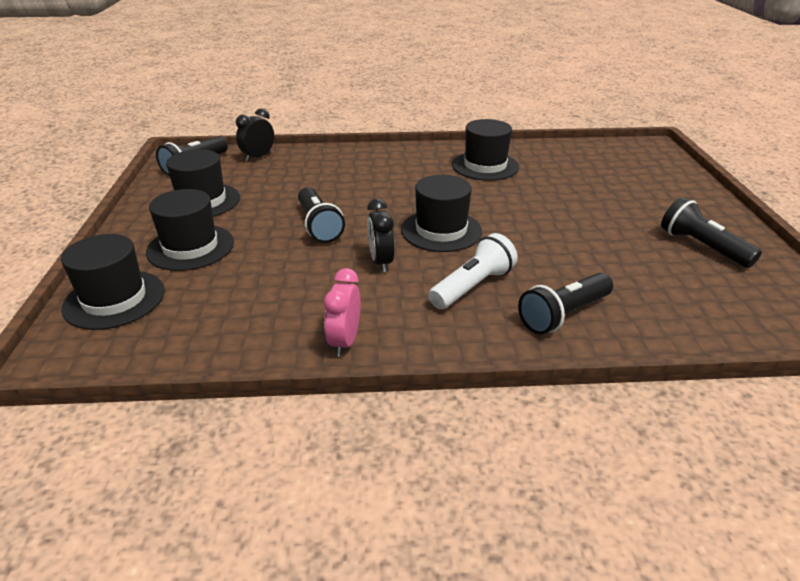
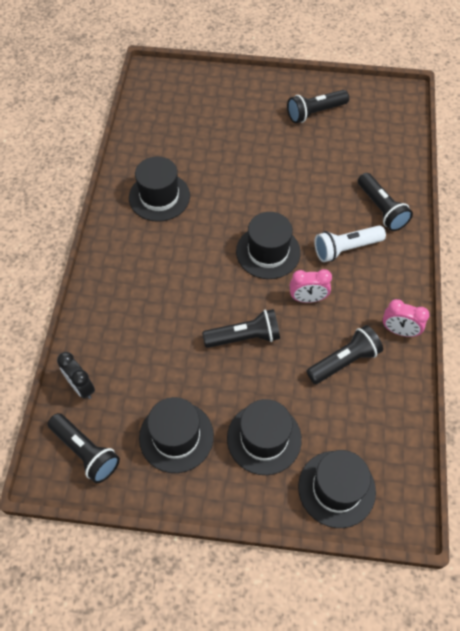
camera: 80 degrees left, 25 degrees up
(291, 295) = (344, 361): none -> black flashlight
(381, 262) = (307, 298): black clock -> pink clock
(472, 286) = (346, 249): white flashlight -> white flashlight turned 75 degrees counterclockwise

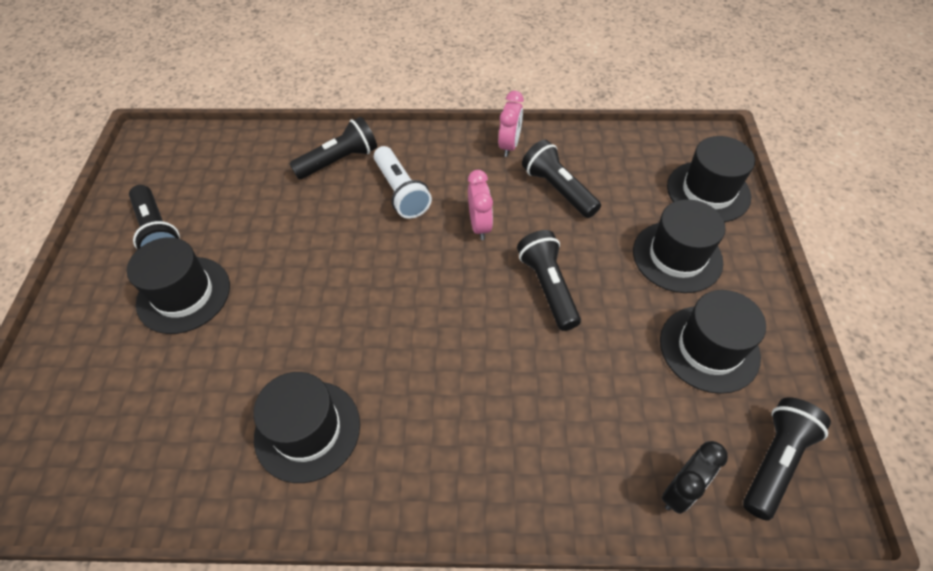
camera: 95 degrees left, 5 degrees down
(268, 252) = (411, 271): black hat -> black hat (184, 294)

